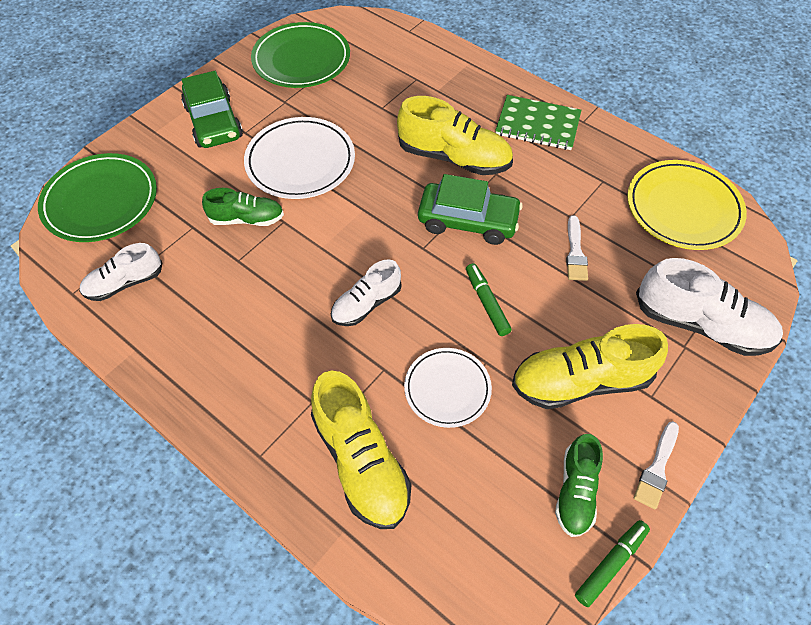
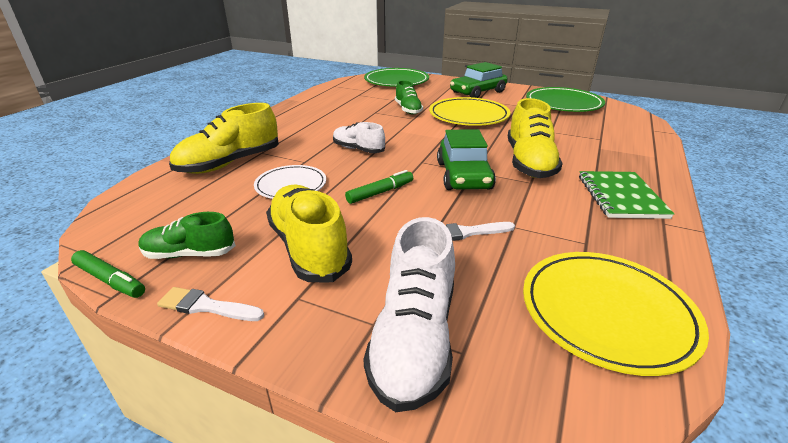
camera: 75 degrees right, 25 degrees down
(125, 283) = (345, 93): white shoe -> none
(300, 162) = (468, 116): white plate -> yellow plate

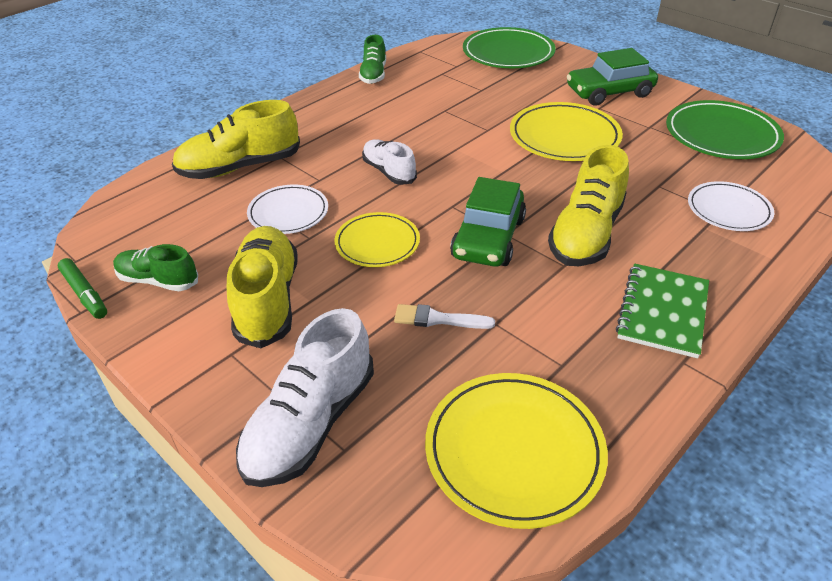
camera: 20 degrees right, 10 degrees up
(207, 306) = (152, 342): white brush -> none
(380, 192) = (377, 243): green marker -> yellow plate
(408, 110) = (490, 112): green shoe -> green shoe (373, 74)
(604, 137) = (728, 210): none -> white plate

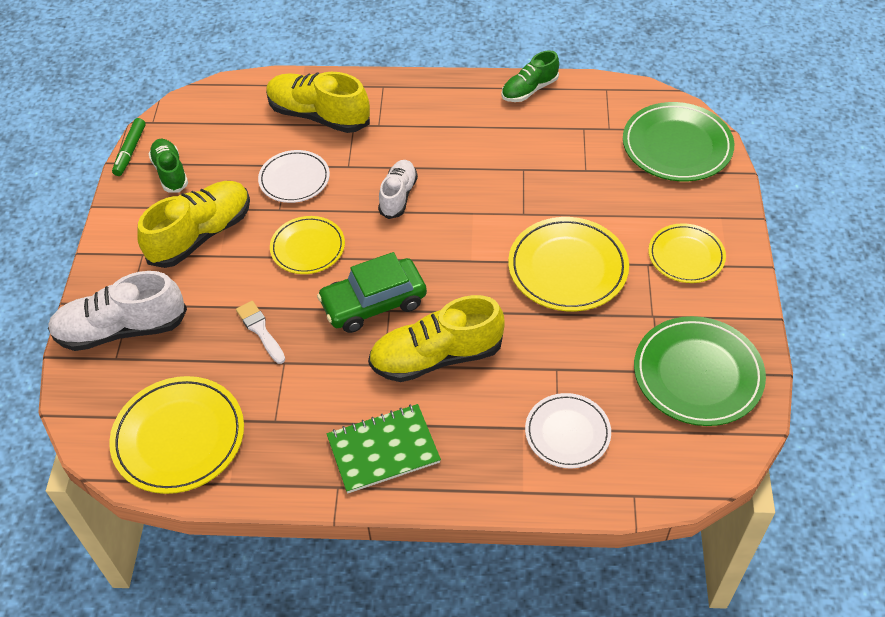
camera: 50 degrees right, 10 degrees up
(609, 92) = (686, 256): green car -> yellow plate

